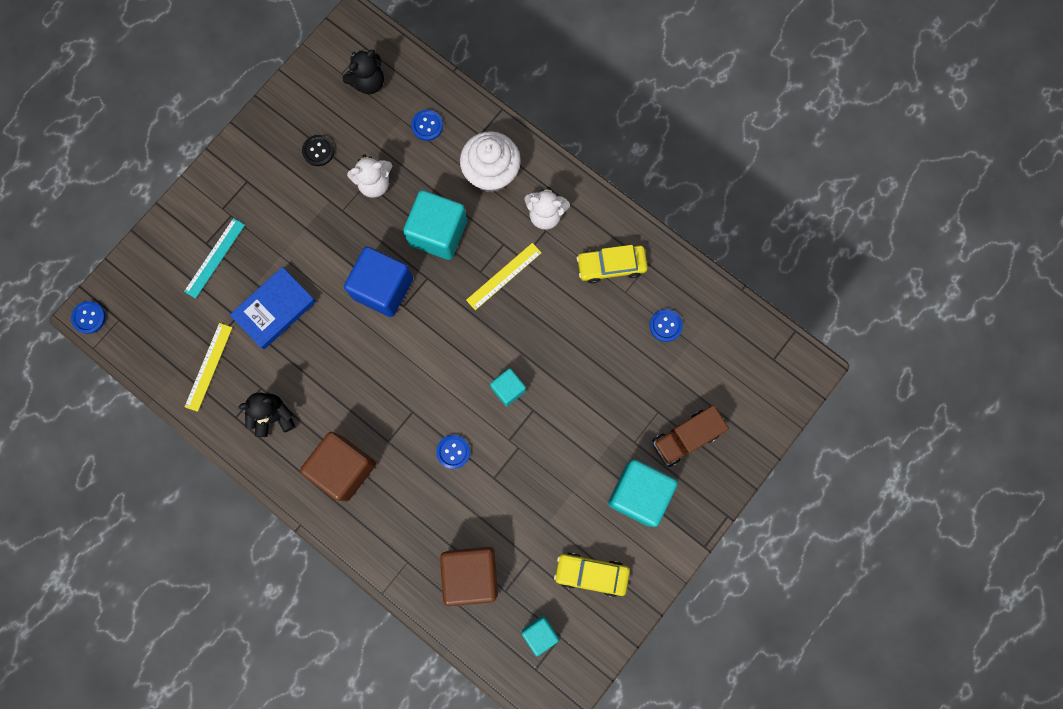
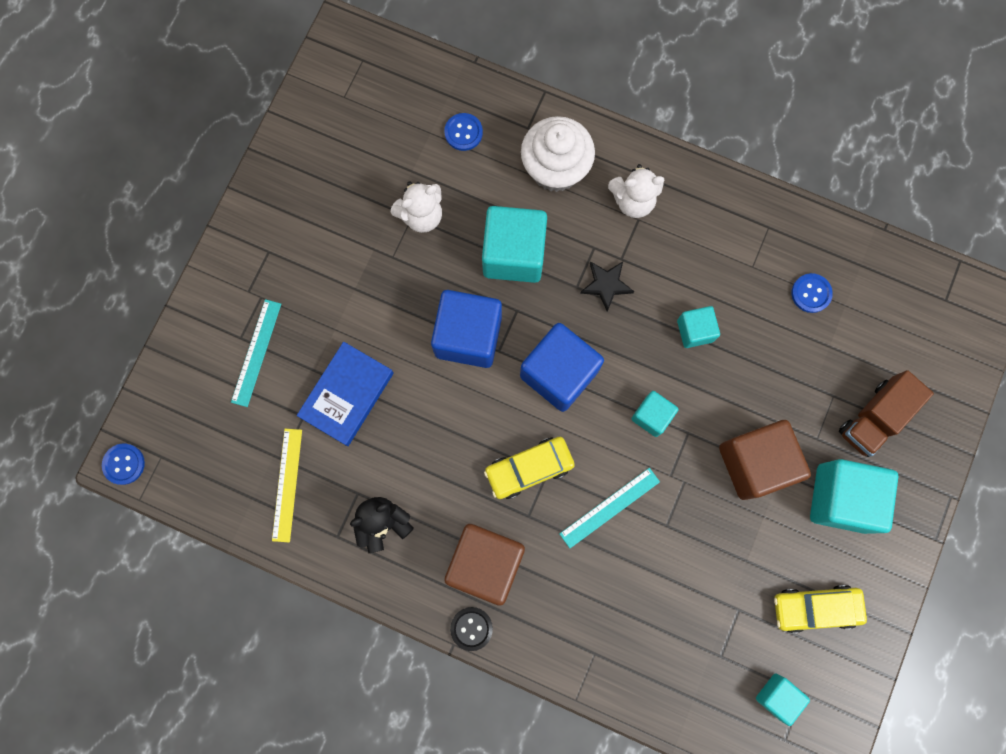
camera: 15 degrees left, 0 degrees up
(318, 151) = (343, 194): black button -> black button (471, 628)
(368, 82) = (379, 99): black teddy bear -> none
(445, 336) = (559, 373): none -> blue cube
(453, 452) = (609, 507): blue button -> turquoise ruler
(471, 574) = (674, 647): brown cube -> brown cube (755, 463)
(504, 276) = (606, 285): yellow ruler -> black star
(563, 331) = (695, 331): none -> turquoise cube
(611, 265) = (727, 240): yellow car -> yellow car (529, 468)

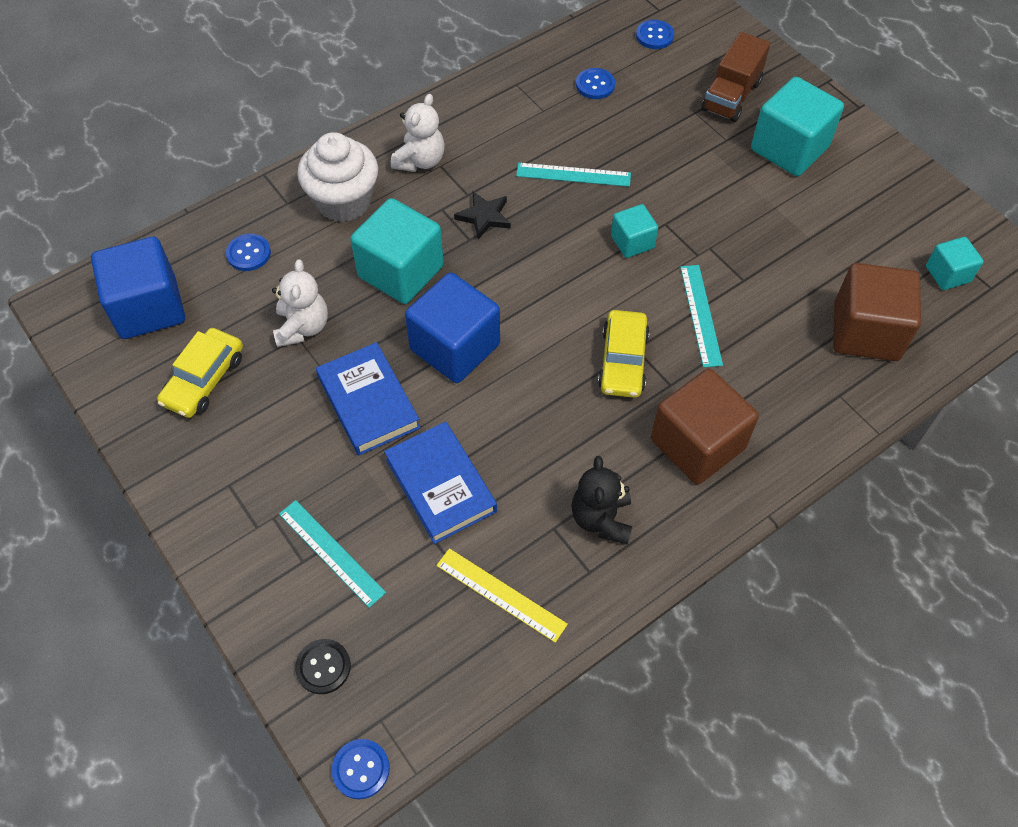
camera: 60 degrees left, 20 degrees down
(385, 303) = (368, 402): none -> blue book
(471, 628) = (759, 490): black button -> black button (323, 667)
(559, 373) = (544, 292): blue cube -> blue cube (148, 308)
(695, 331) = (573, 175): turquoise cube -> turquoise ruler
(755, 463) = (722, 190): brown cube -> brown cube (865, 332)
(815, 608) = (879, 210): yellow car -> yellow car (204, 379)
(874, 418) = (731, 96): brown truck -> brown truck turned 45 degrees clockwise
(908, 313) = (654, 36): none -> blue button

